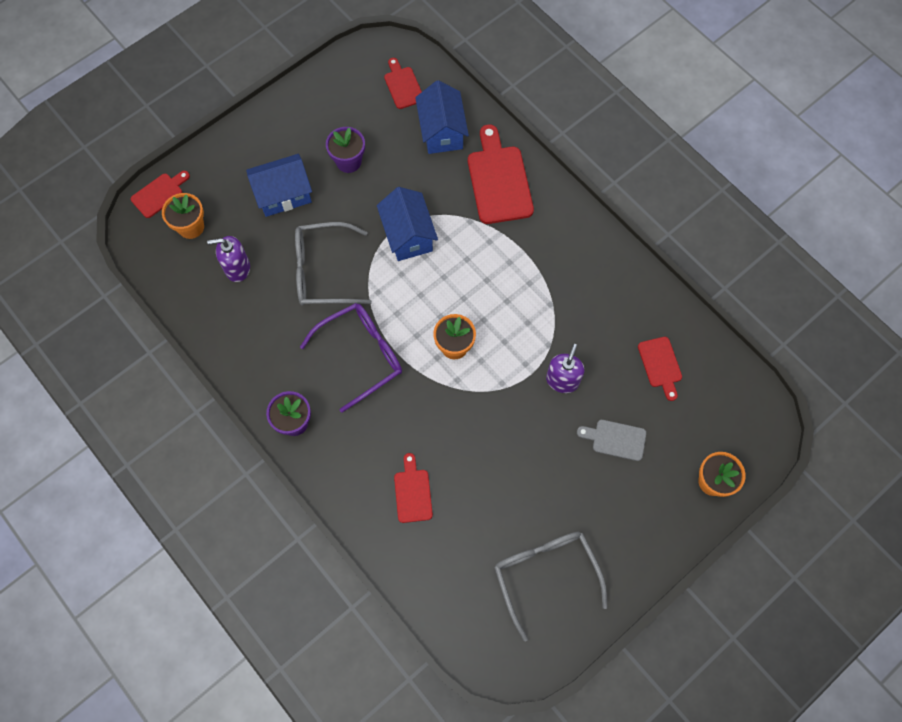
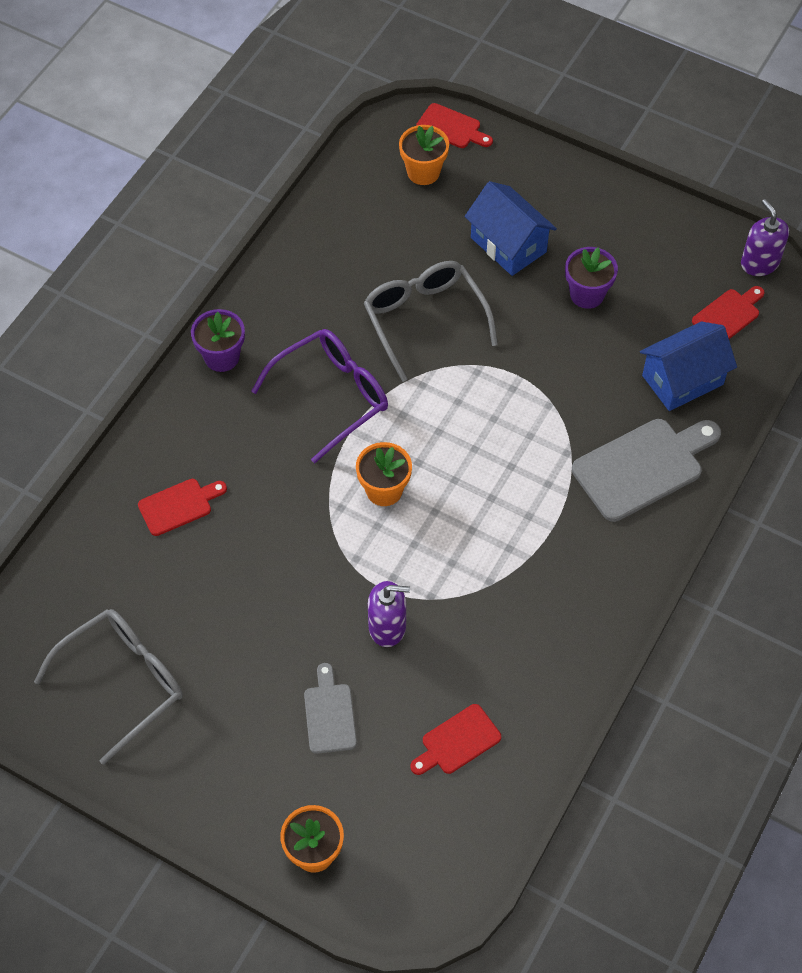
camera: 70 degrees right, 10 degrees down
(237, 268) = (391, 234): purple soap dispenser -> purple soap dispenser (759, 263)
(362, 355) = (332, 396): purple glasses -> purple glasses turned 75 degrees counterclockwise
(408, 235) = (514, 391): blue house -> none
(499, 180) = (643, 467): red cutting board -> grey cutting board

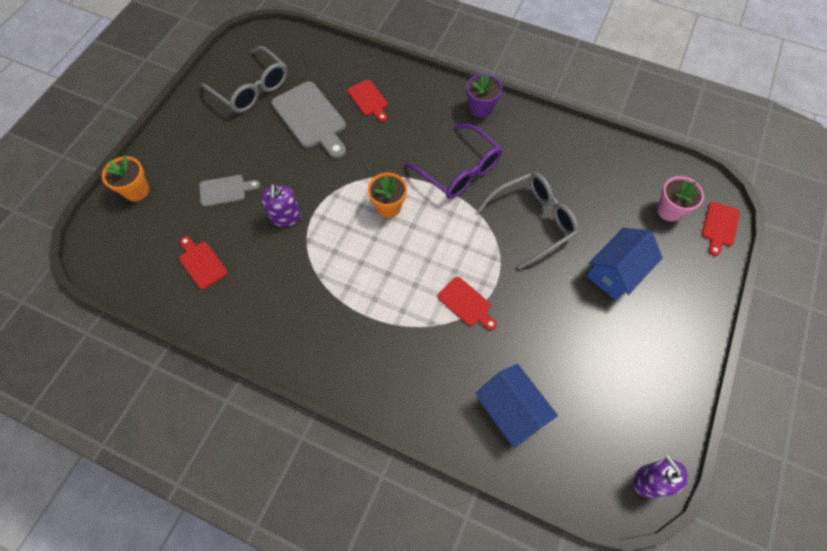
camera: 85 degrees right, 5 degrees up
(423, 172) = (669, 210): orange flower pot -> pink flower pot
(587, 294) = (581, 332): purple flower pot -> none
(643, 467) = (423, 380): grey cutting board -> grey cutting board (311, 118)
(728, 315) = (585, 450): red cutting board -> red cutting board (466, 303)
(759, 263) = (649, 480): purple soap dispenser -> purple soap dispenser turned 90 degrees counterclockwise

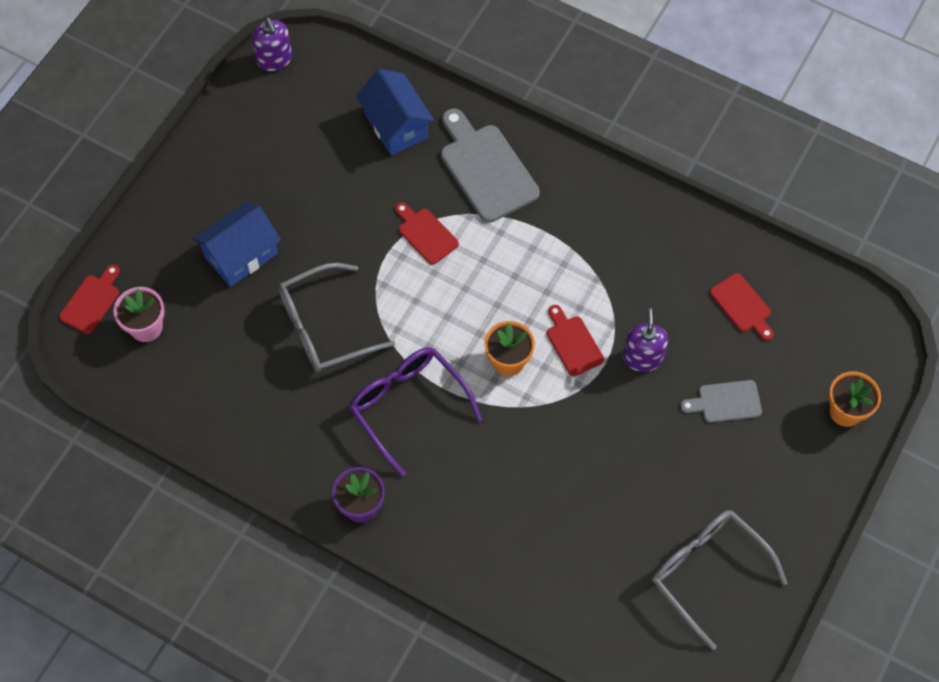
camera: 175 degrees left, 0 degrees up
(311, 118) = (613, 509): grey cutting board -> grey cutting board (486, 169)
(369, 100) = (527, 536): red cutting board -> red cutting board (573, 343)

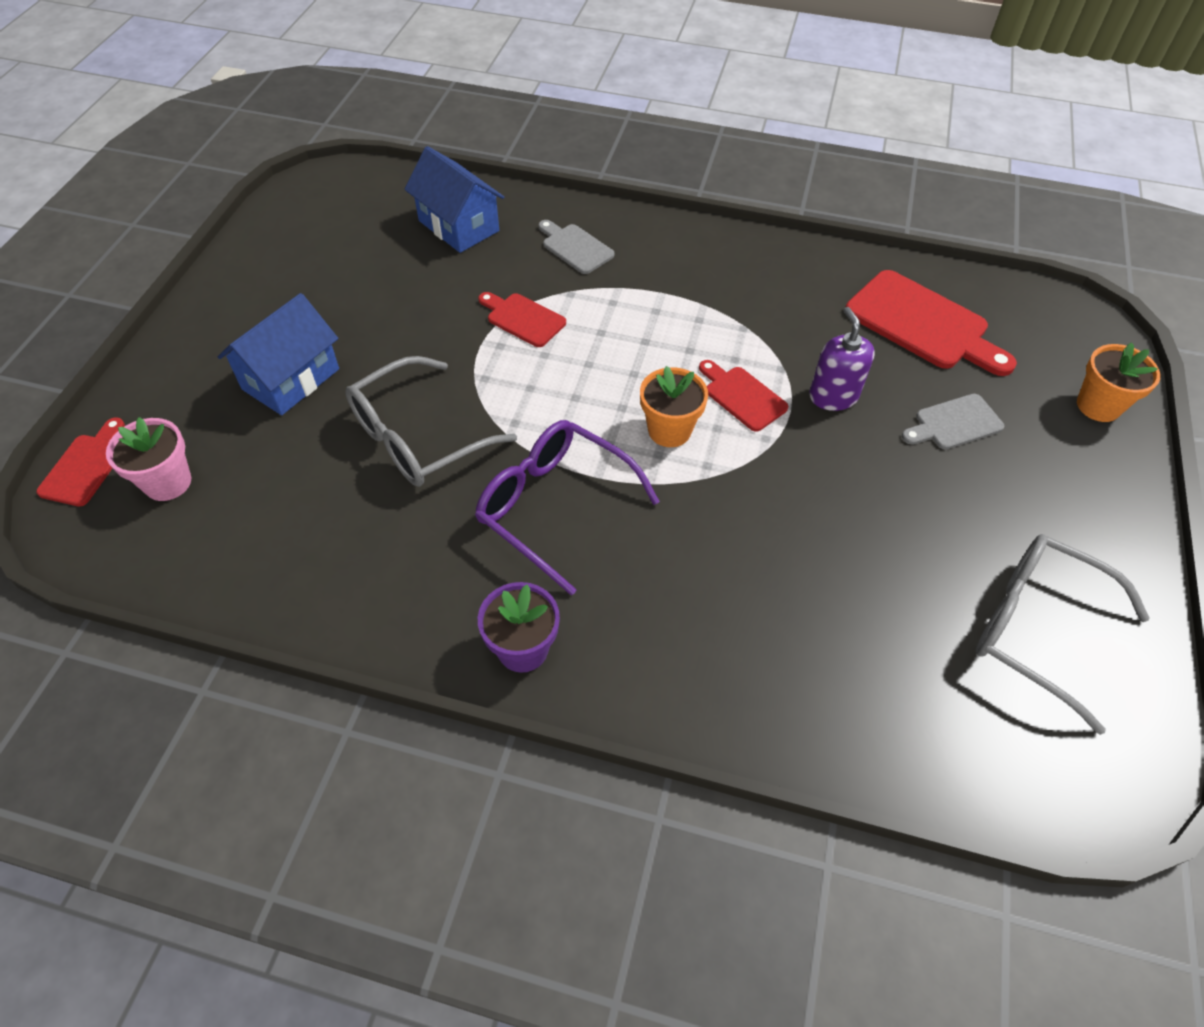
camera: 15 degrees left, 10 degrees down
(274, 59) = (302, 190): purple soap dispenser -> none
(486, 169) = (575, 247): grey cutting board -> grey cutting board, size x0.56
(742, 306) = (922, 324): red cutting board -> red cutting board, size x1.78

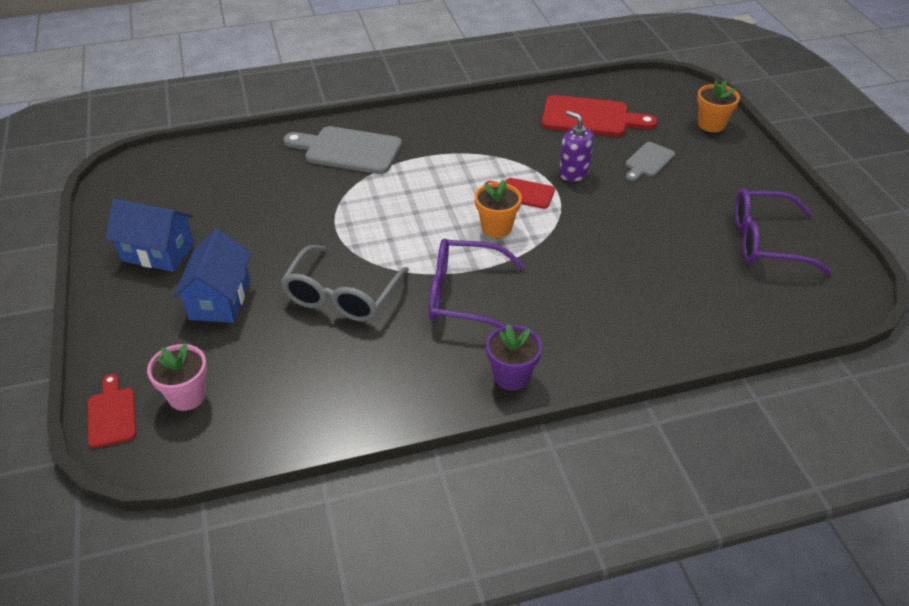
camera: 30 degrees left, 10 degrees down
(459, 226) = (255, 165): blue house -> blue house (158, 252)
(523, 318) = (350, 203): red cutting board -> none
(575, 247) = (348, 150): grey cutting board -> grey cutting board, size x1.78
(1035, 628) = (765, 242): grey glasses -> purple glasses

